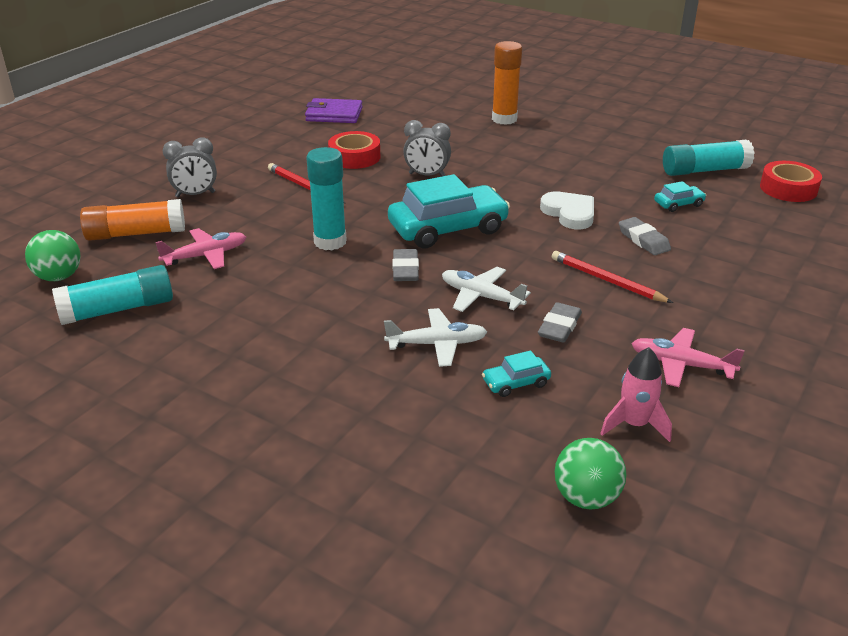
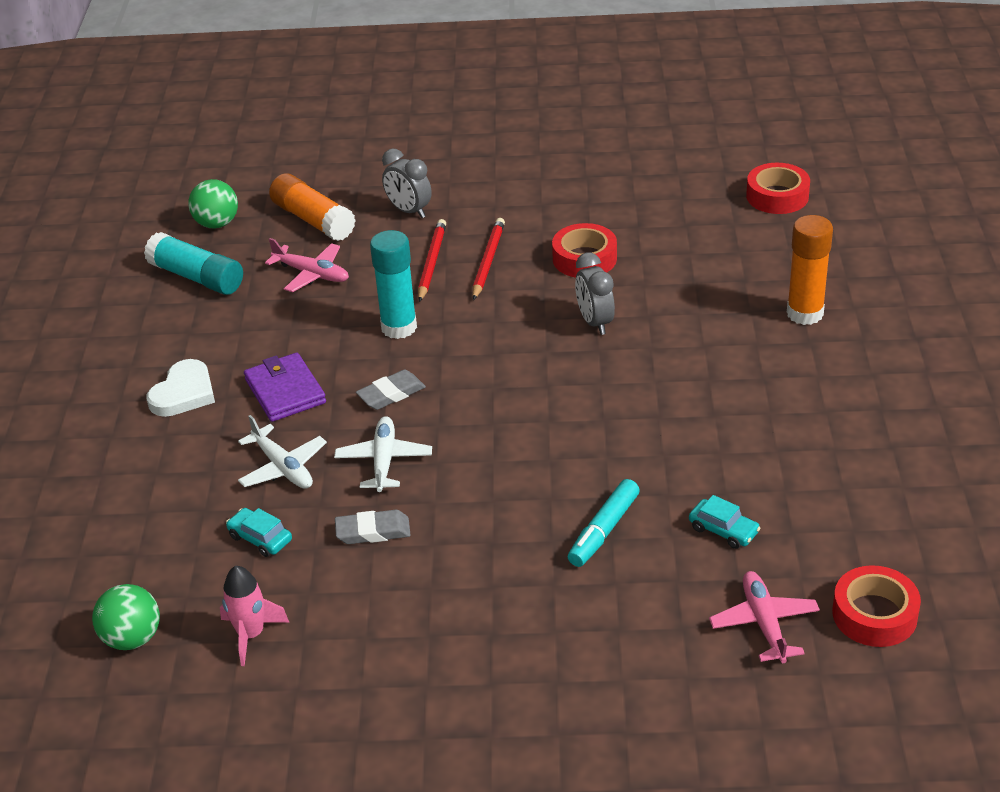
camera: 60 degrees right, 5 degrees up
(334, 114) = (670, 197): purple wallet -> purple wallet (285, 391)
(383, 90) = (777, 196): none -> red tape
(448, 228) = (494, 386): turquoise car -> none
(569, 213) = (612, 454): white heart -> white heart (184, 393)
(607, 280) = (489, 533): red pencil -> red pencil (432, 262)
(643, 240) = (604, 530): grey eraser -> turquoise marker
(681, 364) = (372, 636): pink plane -> pink plane (764, 623)
(704, 170) = (845, 524): turquoise glue stick -> none

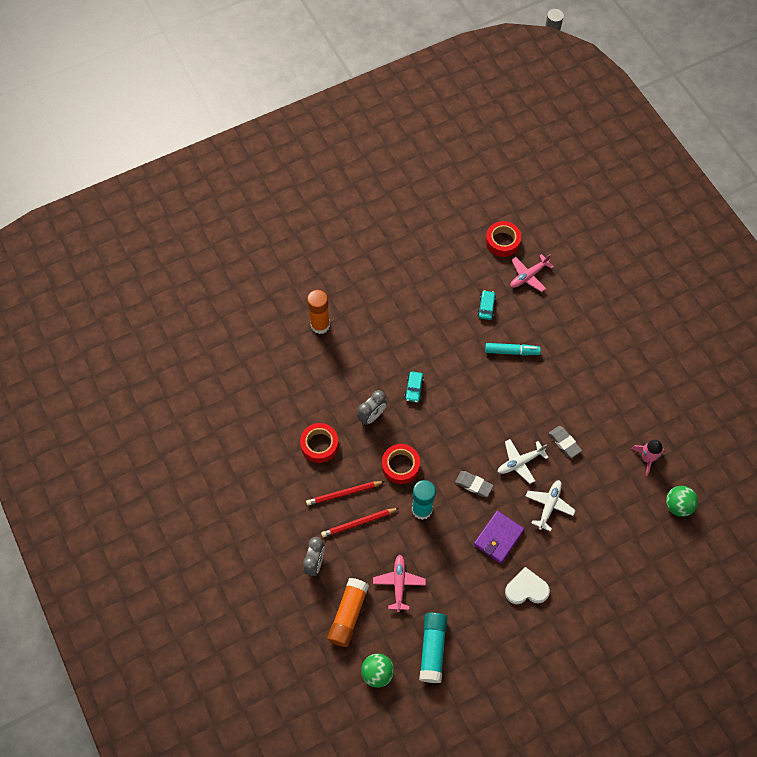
camera: 120 degrees left, 25 degrees up
(260, 538) = (596, 488): turquoise car -> turquoise car (414, 389)
(777, 196) = (218, 372): red tape -> red tape (400, 466)

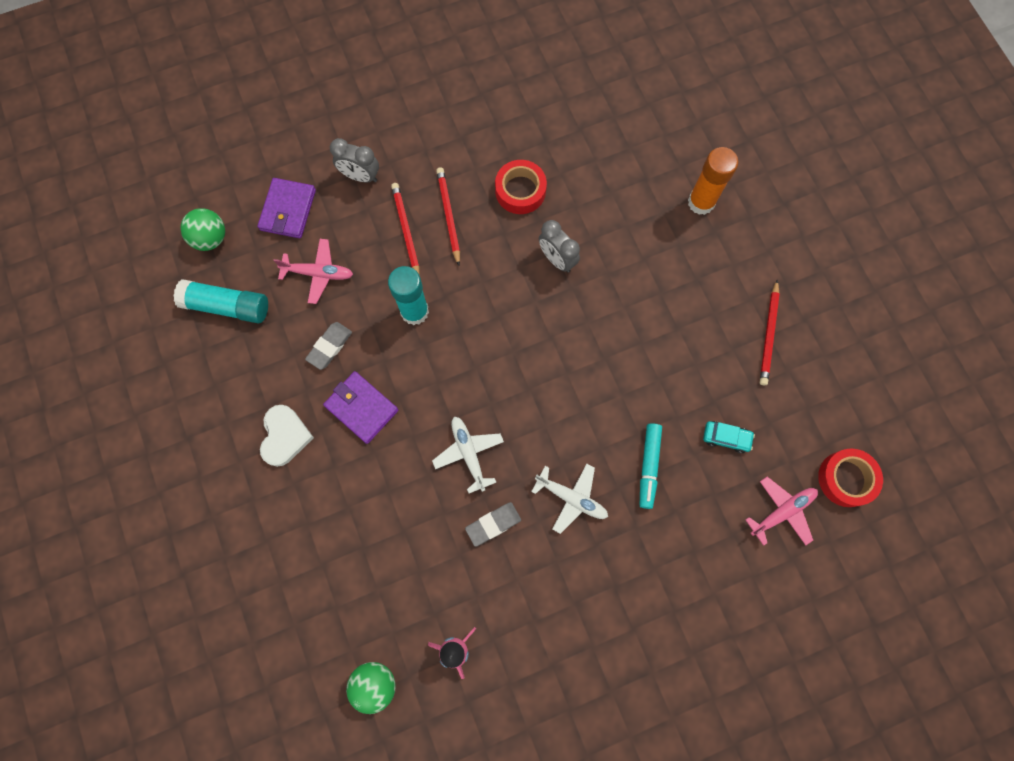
camera: 95 degrees right, 10 degrees up
(348, 615) = (288, 210): orange glue stick -> purple wallet
(400, 466) = (480, 290): red tape -> none
(413, 283) = (768, 334): none -> red pencil
(414, 389) = (595, 318): turquoise car -> none
(473, 485) = (442, 384): grey eraser -> grey eraser (329, 346)
(528, 276) = (782, 512): pink plane -> pink plane turned 90 degrees clockwise
(549, 505) = (399, 486): white plane -> white plane (571, 498)

